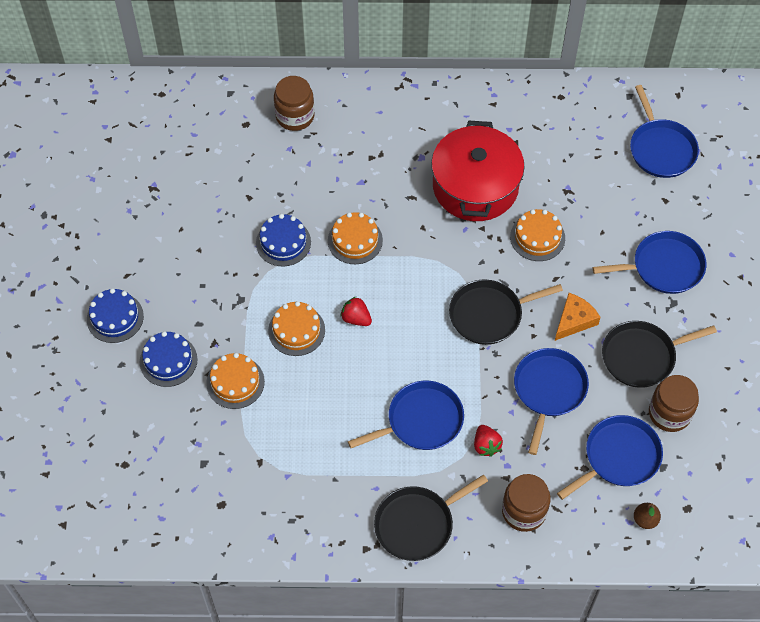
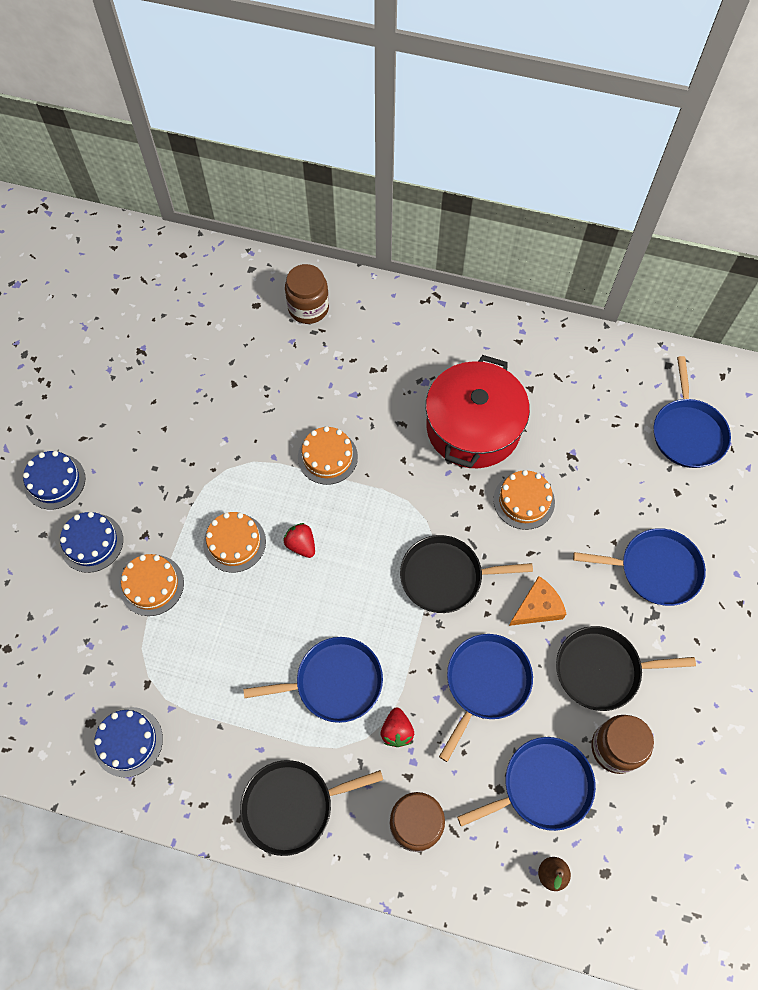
camera: 15 degrees right, 5 degrees up
(283, 242) = (252, 441): blue cake -> blue cake (128, 741)

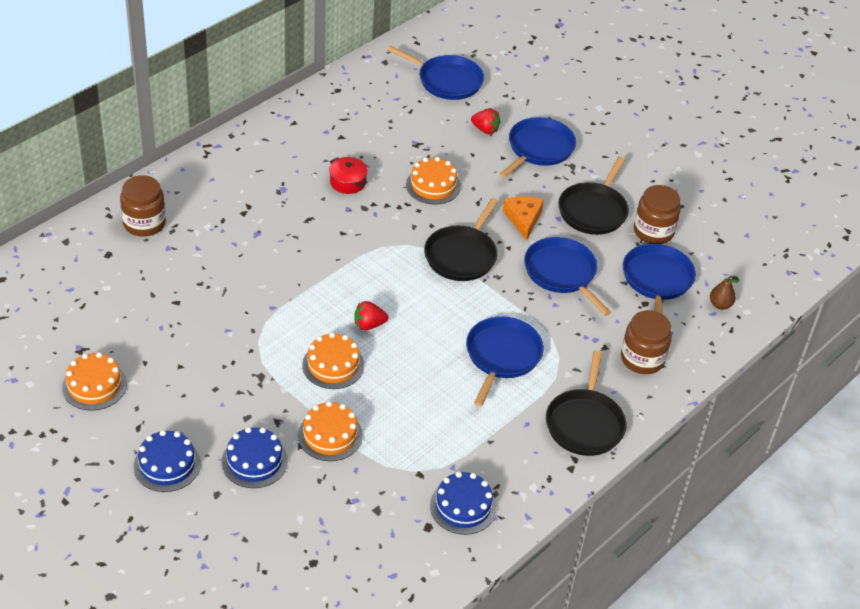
camera: 65 degrees left, 20 degrees down
(327, 457) = (301, 275): orange cake -> orange cake (94, 385)
(396, 731) = (565, 338): red strawberry -> red strawberry (485, 130)
(473, 427) = (348, 182): red pot -> red pot, size x0.41

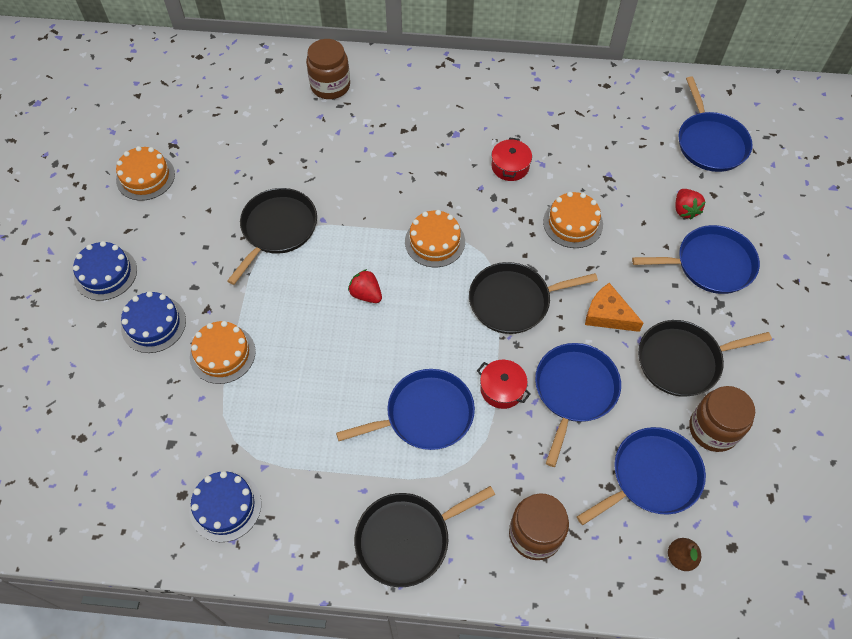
camera: 55 degrees right, 15 degrees up
(250, 337) = (277, 229): none -> black pan
(333, 365) = (299, 302): orange cake -> orange cake (435, 241)
(523, 219) = (608, 315): orange cheese -> orange cheese turned 105 degrees counterclockwise
(523, 306) = (502, 389): none -> red pot

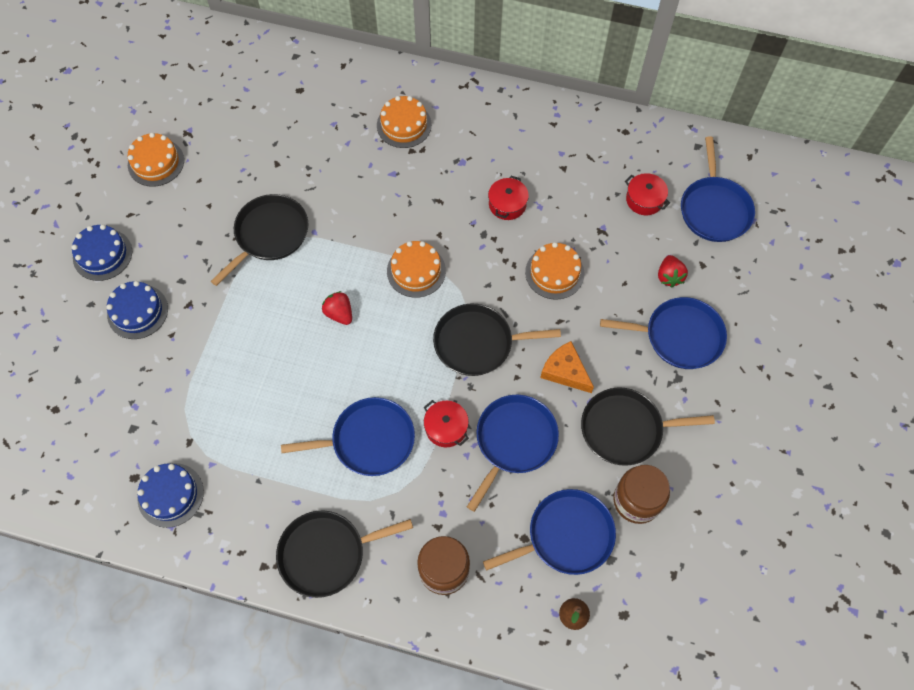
camera: 10 degrees right, 5 degrees up
(222, 354) = (195, 351): orange cake -> orange cake (404, 125)
(330, 86) = (350, 92): brown jar -> none
(641, 144) = (644, 200): none -> red pot

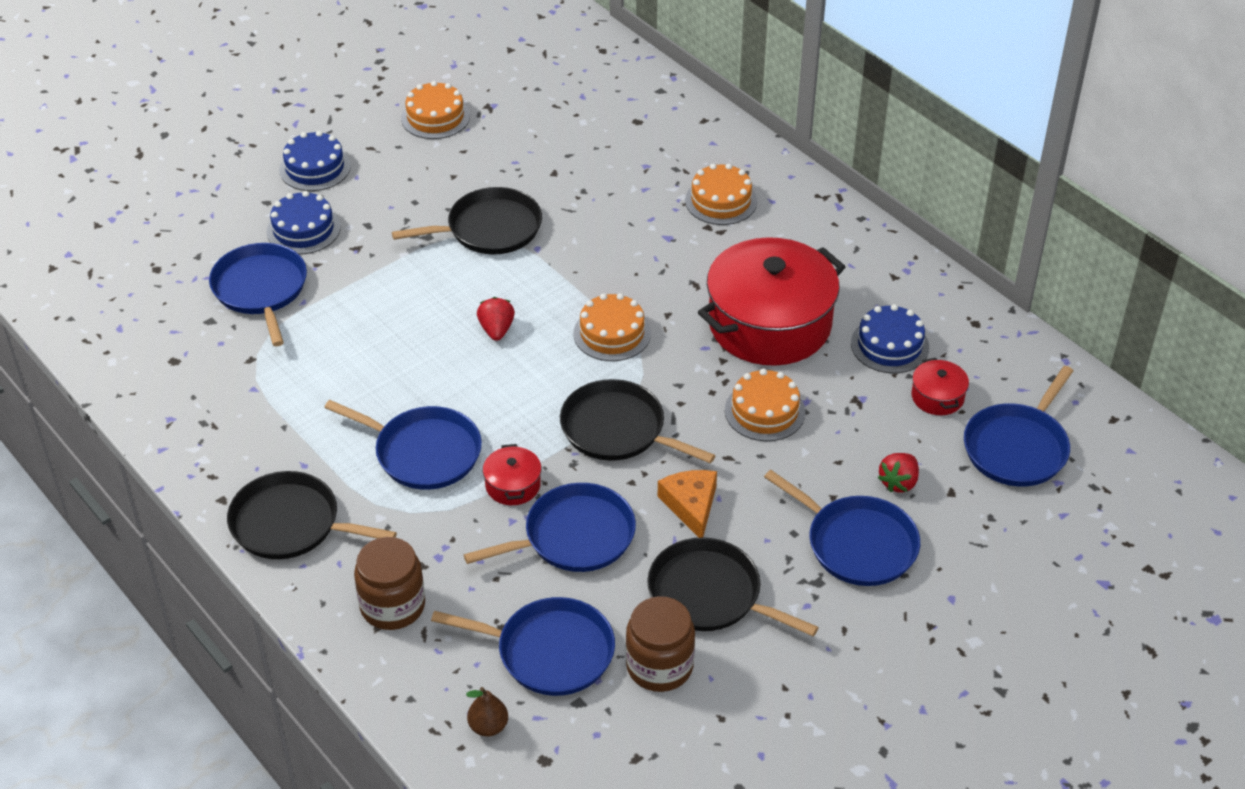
camera: 35 degrees right, 20 degrees down
(148, 380) = (261, 290): none -> blue pan
(170, 495) = (193, 392): blue cake -> blue cake (889, 345)
(507, 204) = (769, 324): red pot -> red pot, size x2.42

